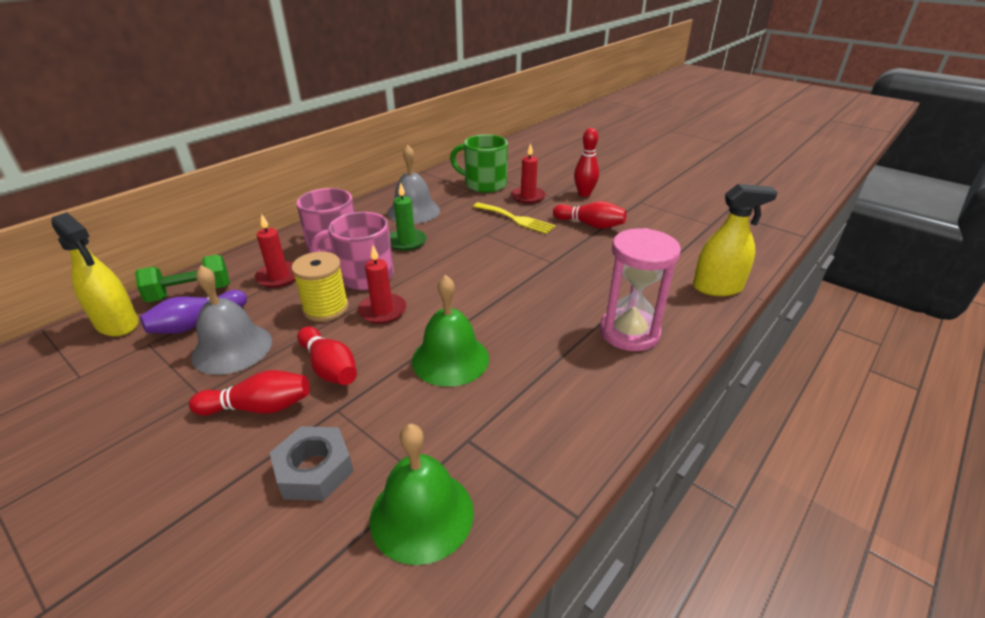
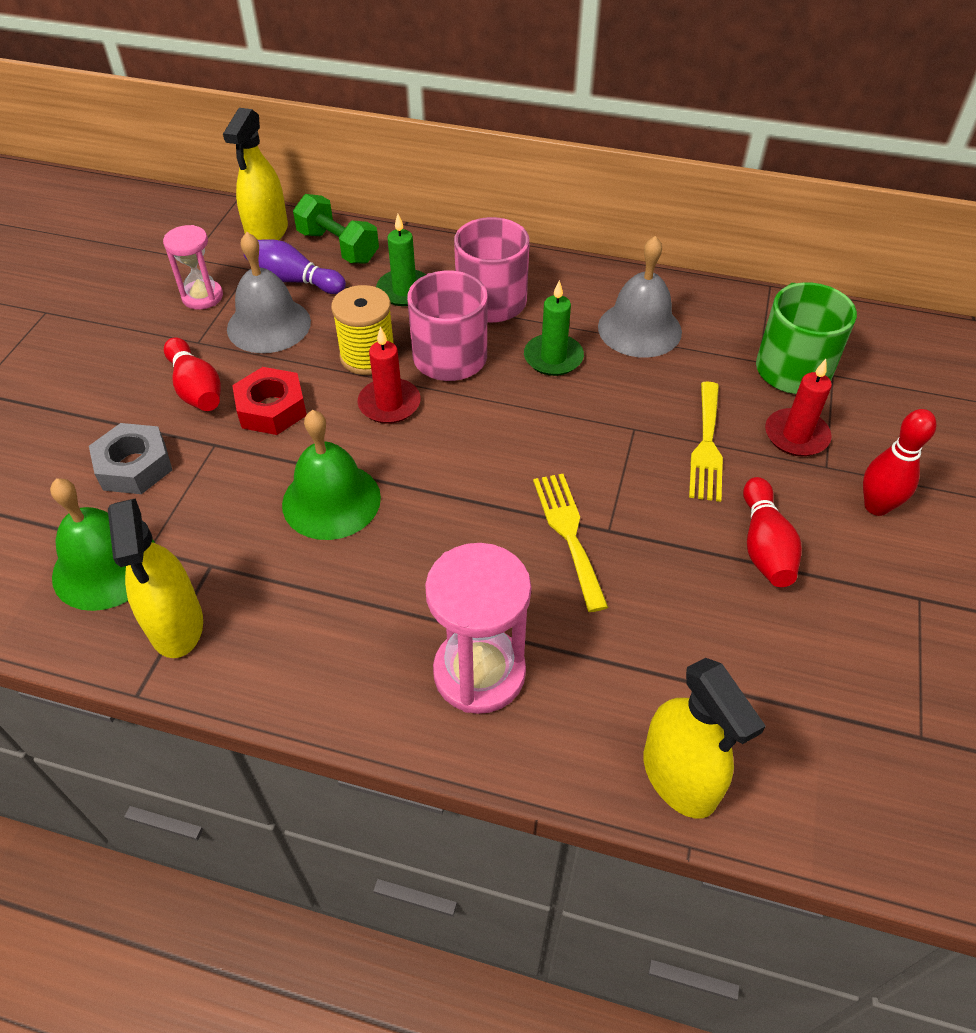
camera: 65 degrees right, 15 degrees up
(144, 379) = (202, 297): none -> pink hourglass
(279, 277) = (404, 290): red candle -> green candle
(329, 368) = (272, 408): red bowling pin -> red nut
(517, 474) = (176, 625): none -> yellow spray bottle
(546, 274) = (569, 533): none -> yellow fork

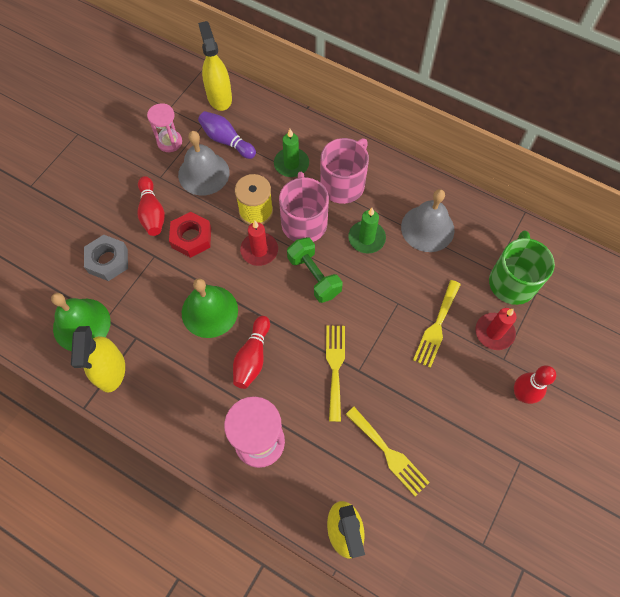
camera: 15 degrees right, 15 degrees up
(267, 233) = (219, 97): yellow spray bottle -> yellow spray bottle turned 135 degrees clockwise
(338, 247) = (260, 119): green dumbbell -> green dumbbell (314, 276)
(706, 637) = (389, 453): none -> yellow fork
(764, 546) = (444, 404): red bowling pin -> red bowling pin (252, 357)

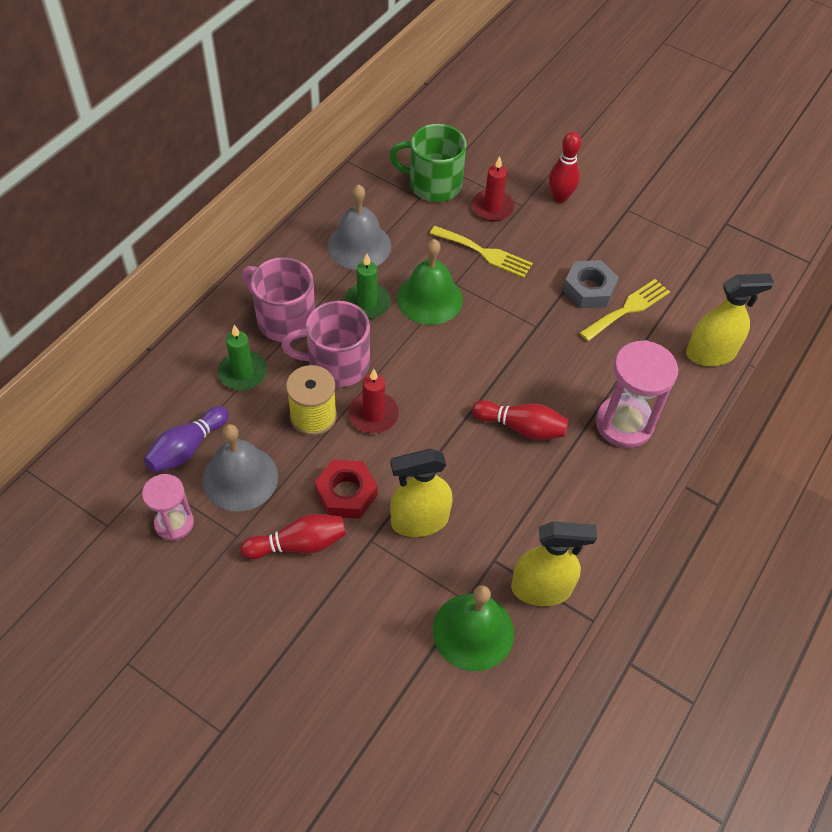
camera: 90 degrees left, 10 degrees down
(108, 261) = (373, 601): grey nut -> grey nut (588, 289)
(209, 311) = (458, 472): green bell -> green bell (429, 298)
(219, 97) = (103, 456): yellow spray bottle -> yellow spray bottle (419, 520)
(314, 276) = (415, 359): green dumbbell -> none
(335, 367) = (533, 347): yellow fork -> none

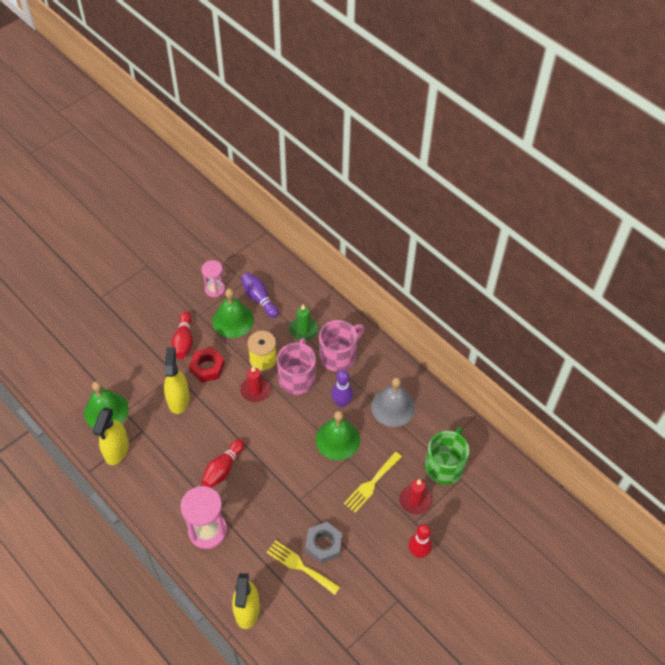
camera: 105 degrees right, 0 degrees up
(240, 478) = (233, 320): grey bell -> green bell
(367, 303) = (341, 402): green candle -> purple bowling pin
(628, 309) = (300, 566): yellow fork -> yellow fork turned 150 degrees clockwise

